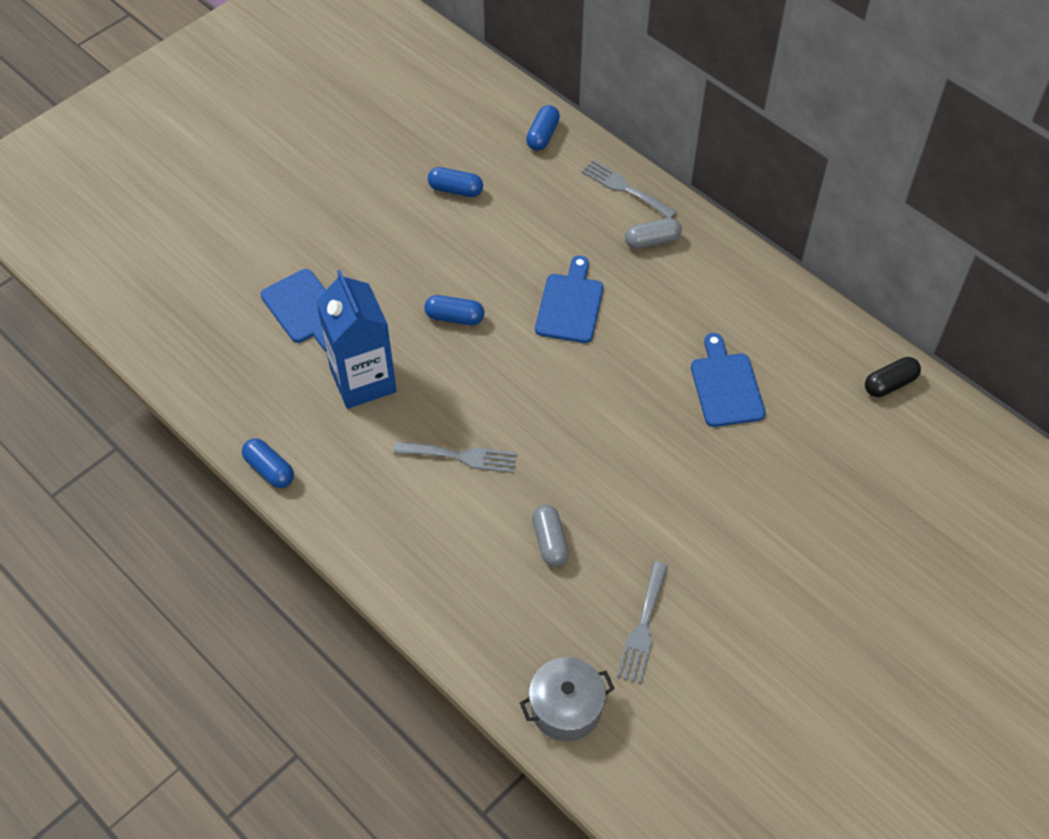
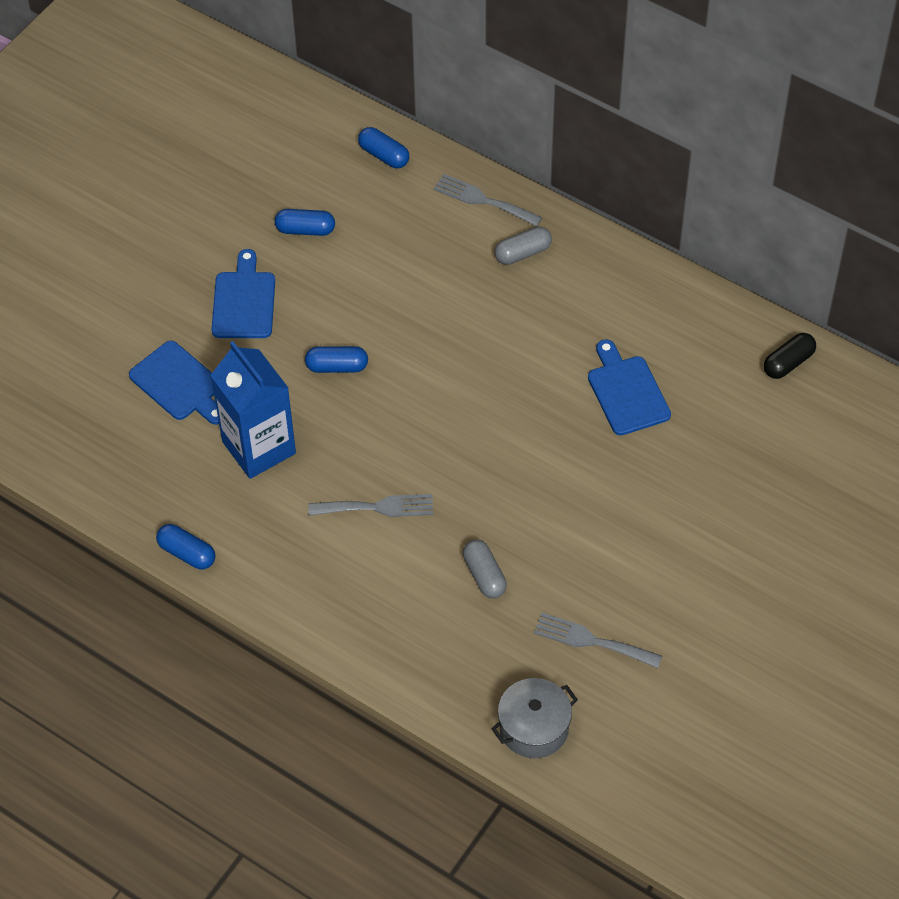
camera: 10 degrees left, 0 degrees up
(542, 135) = (384, 155): blue capsule -> blue capsule turned 60 degrees counterclockwise
(570, 305) = (452, 334): blue cutting board -> blue cutting board (244, 301)
(643, 627) = (591, 641): grey fork -> grey fork turned 105 degrees clockwise

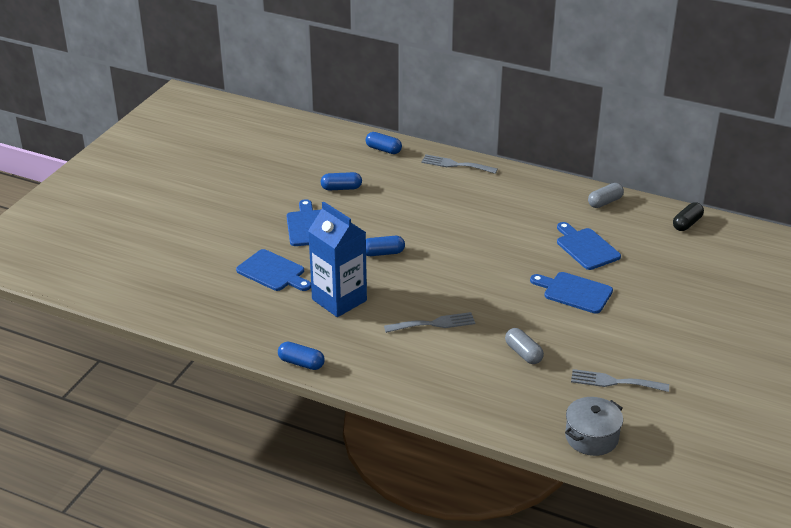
camera: 10 degrees left, 20 degrees down
(522, 253) = (490, 187): grey capsule -> grey capsule (605, 202)
(585, 474) = (574, 292): none -> blue cutting board

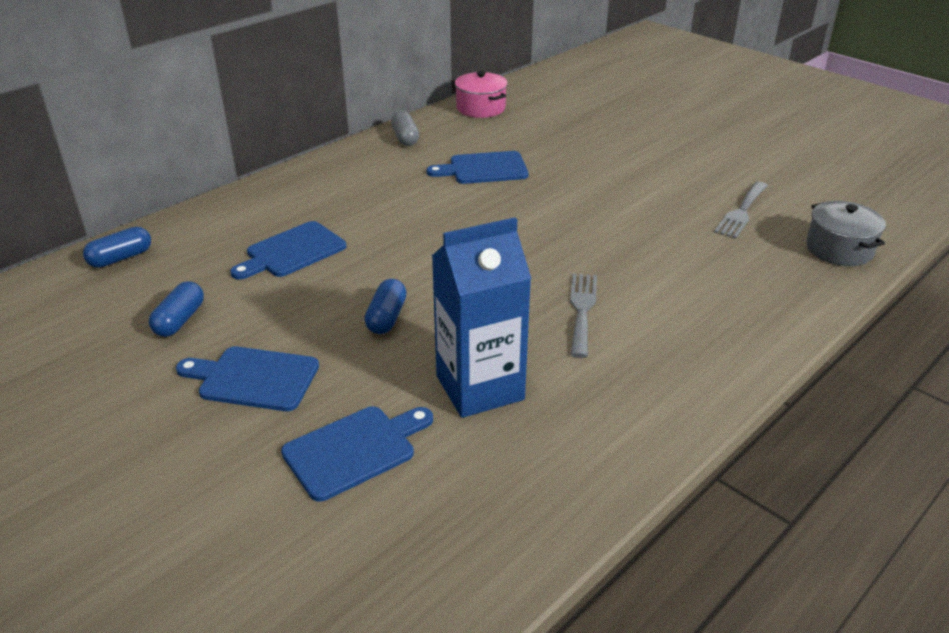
camera: 70 degrees left, 0 degrees up
(301, 363) = (630, 468): blue capsule -> none
(455, 165) = (227, 210): grey fork -> none
(523, 353) = (671, 256): grey capsule -> none
(574, 292) = (565, 195): blue cutting board -> blue cutting board (292, 251)
(687, 223) = (481, 108): black capsule -> pink pot

